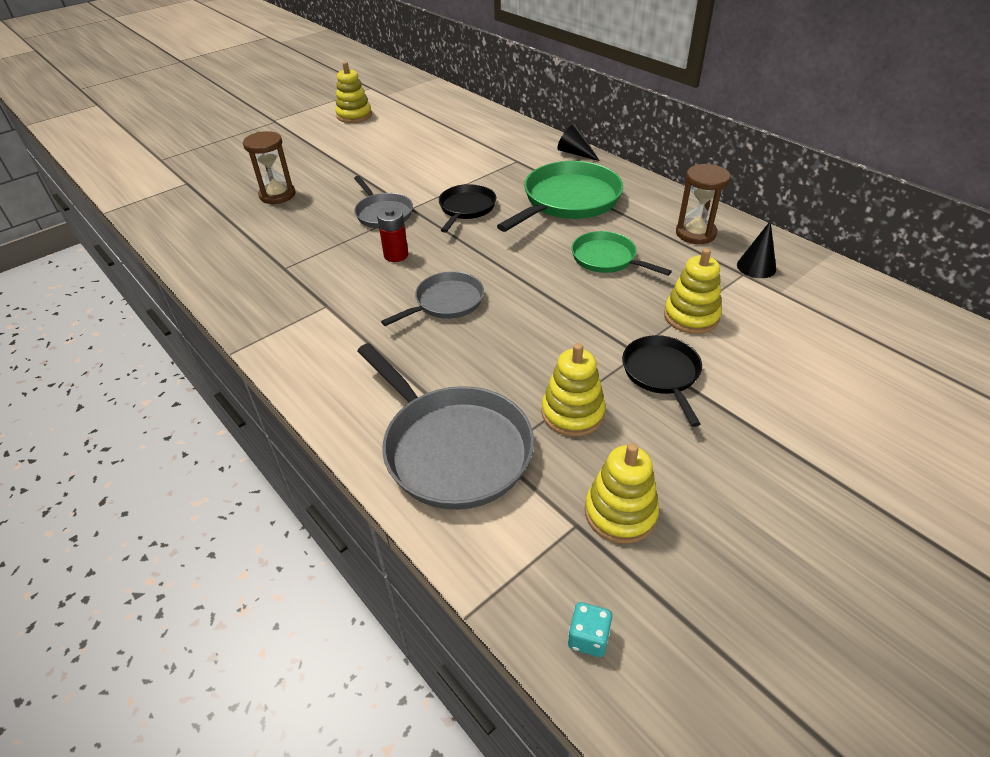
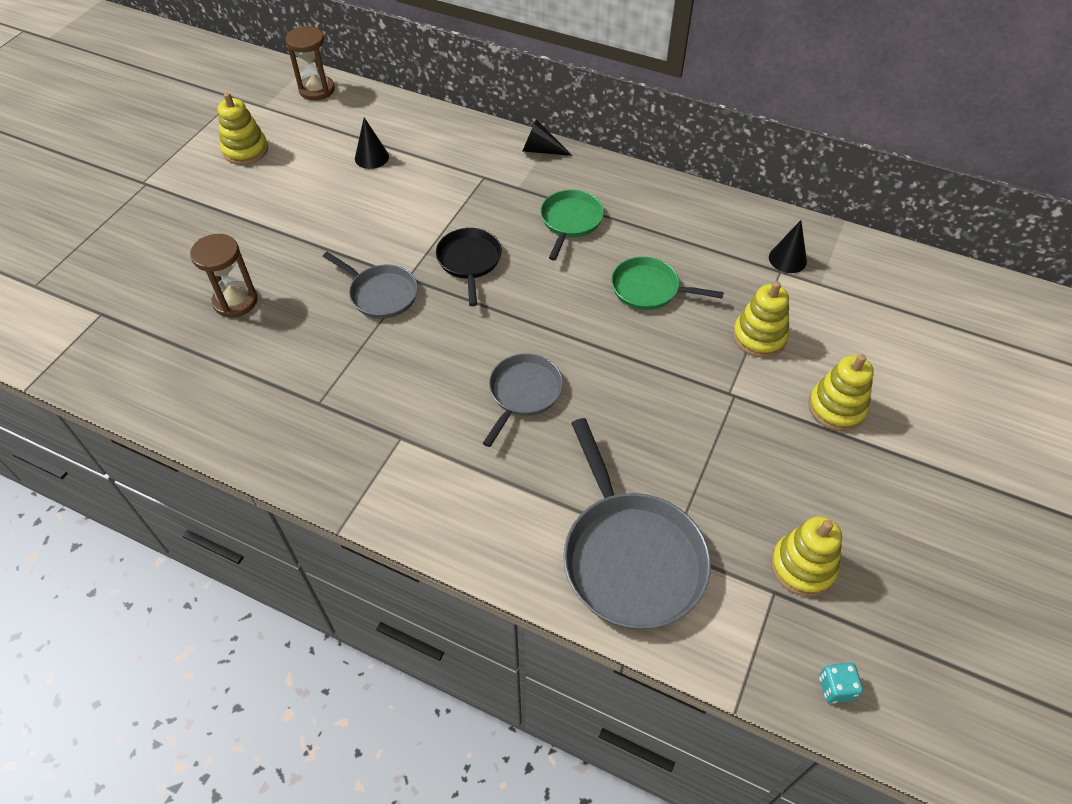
camera: 25 degrees left, 10 degrees up
(396, 255) = (433, 348): red battery -> none
(439, 134) = (371, 157): none -> black cone
(453, 449) = (631, 558): grey pan -> grey pan turned 45 degrees clockwise
(568, 200) = (570, 221): green pan -> green pan, size x0.59
(572, 413) = (712, 481): yellow stacking toy -> yellow stacking toy (836, 408)
(662, 373) = (765, 411): black pan -> none
(695, 233) = (715, 232): brown hourglass -> brown hourglass (317, 90)

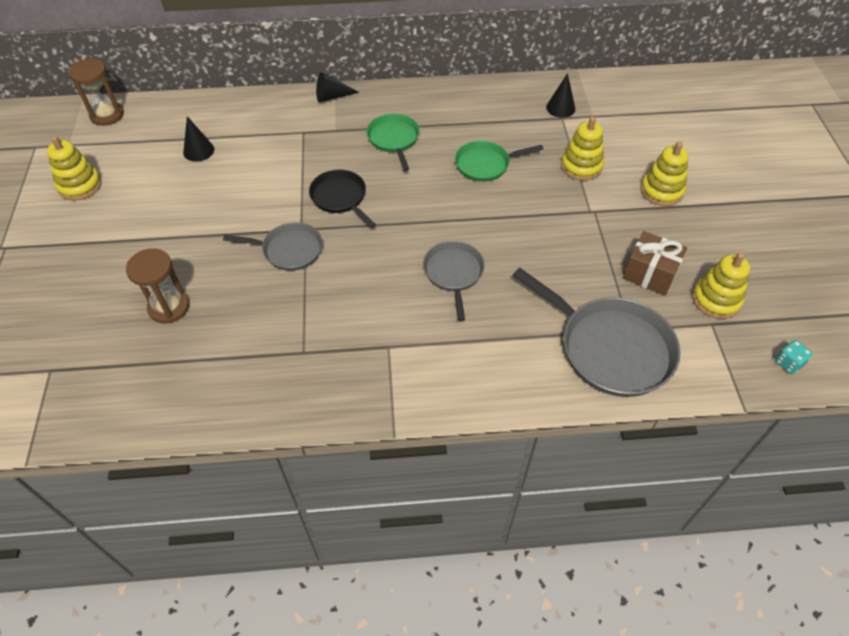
camera: 30 degrees left, 0 degrees up
(744, 497) = (650, 274): none -> brown gift

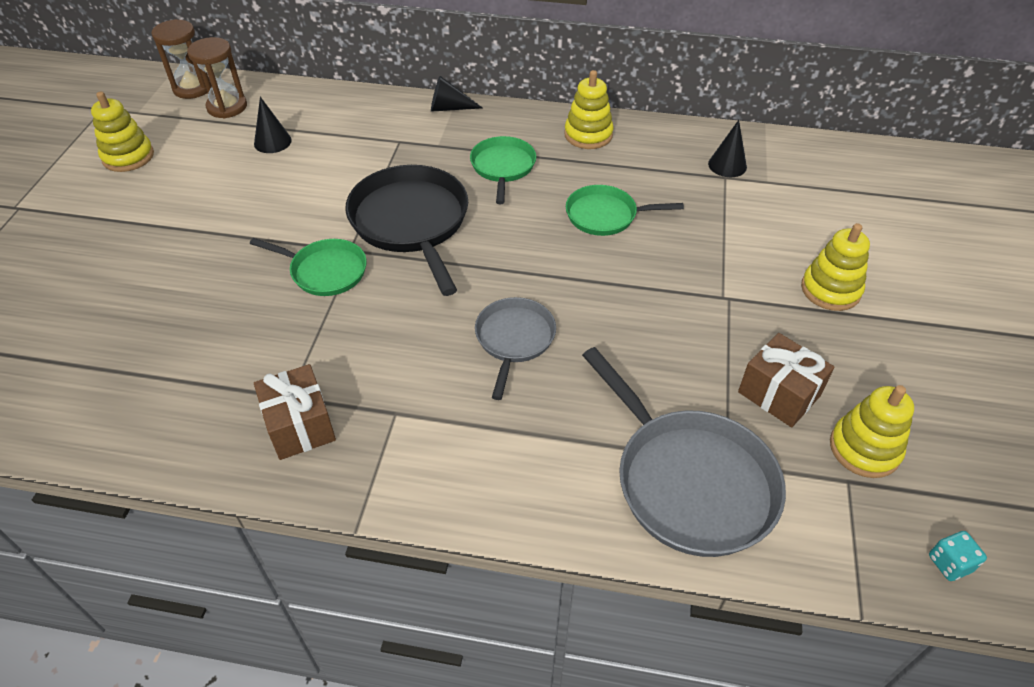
camera: 15 degrees right, 5 degrees down
(169, 307) = (159, 309): brown hourglass -> brown hourglass (227, 107)
(289, 250) = (325, 271): grey pan -> green pan
(321, 371) = (300, 425): none -> brown gift
(340, 197) = (411, 222): black pan -> black pan, size x1.71
(581, 166) = (730, 239): yellow stacking toy -> yellow stacking toy (588, 135)

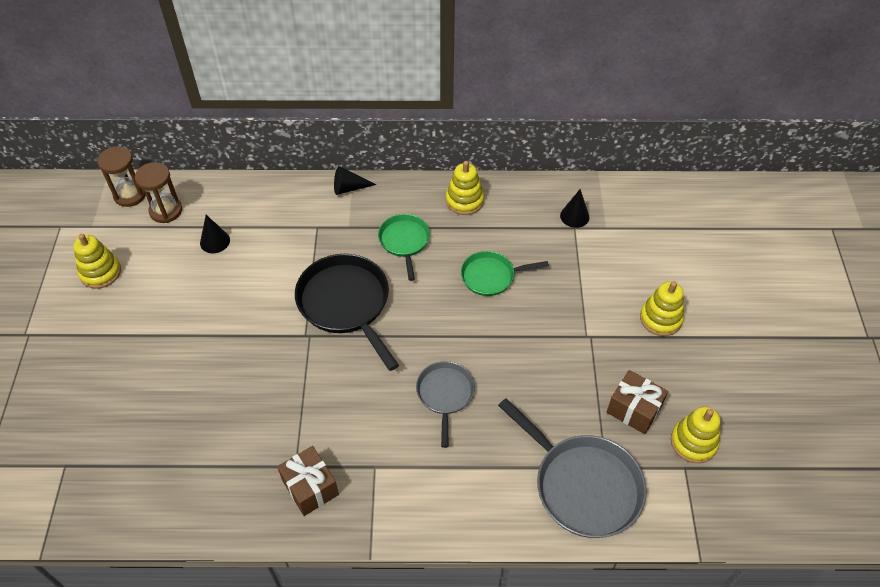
camera: 10 degrees left, 5 degrees up
(325, 271) = (292, 357): green pan -> none
(949, 563) = (751, 515): turquoise dice -> none

